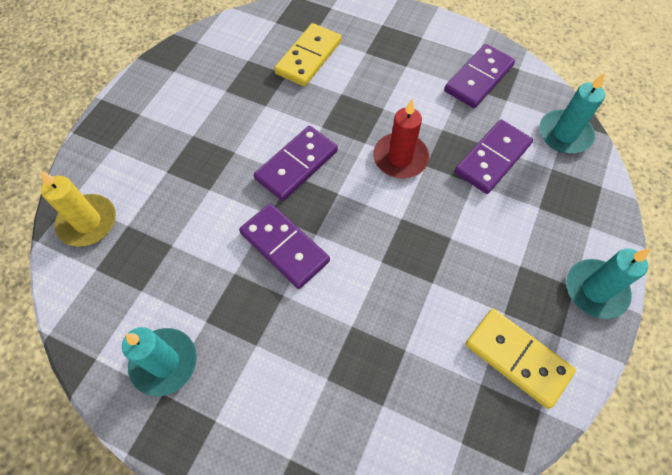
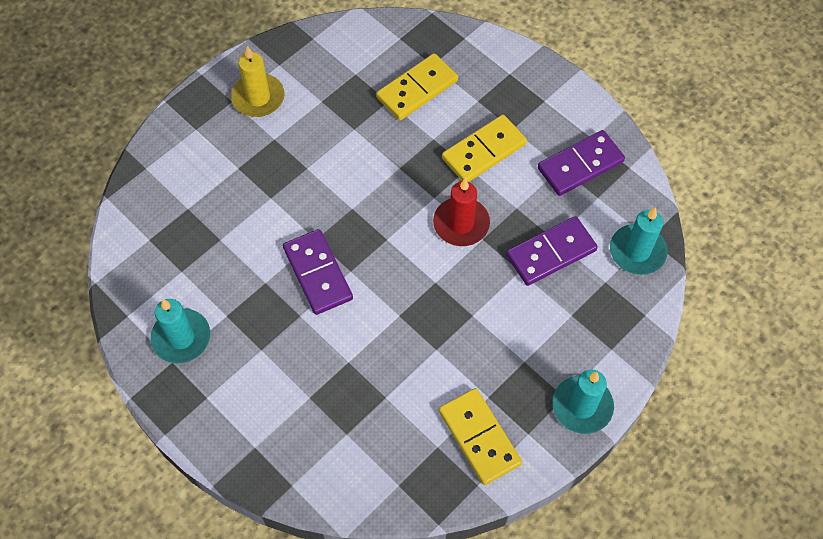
camera: 20 degrees right, 0 degrees up
(88, 222) = (154, 194): yellow candle -> yellow candle (258, 98)
(297, 165) = (359, 199): purple domino -> none
(390, 91) = (484, 151): none -> yellow domino

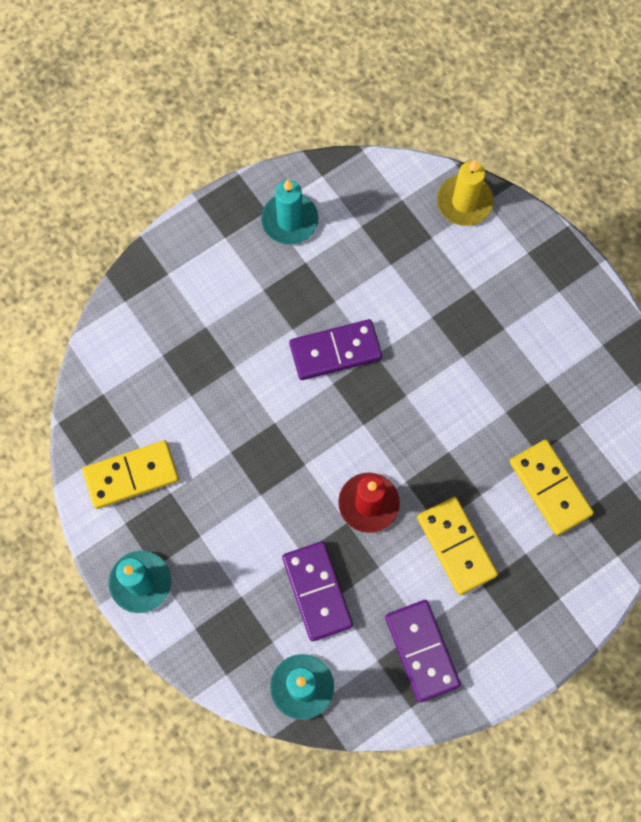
camera: 100 degrees right, 10 degrees up
(258, 98) = (560, 318): yellow candle -> yellow candle (464, 202)

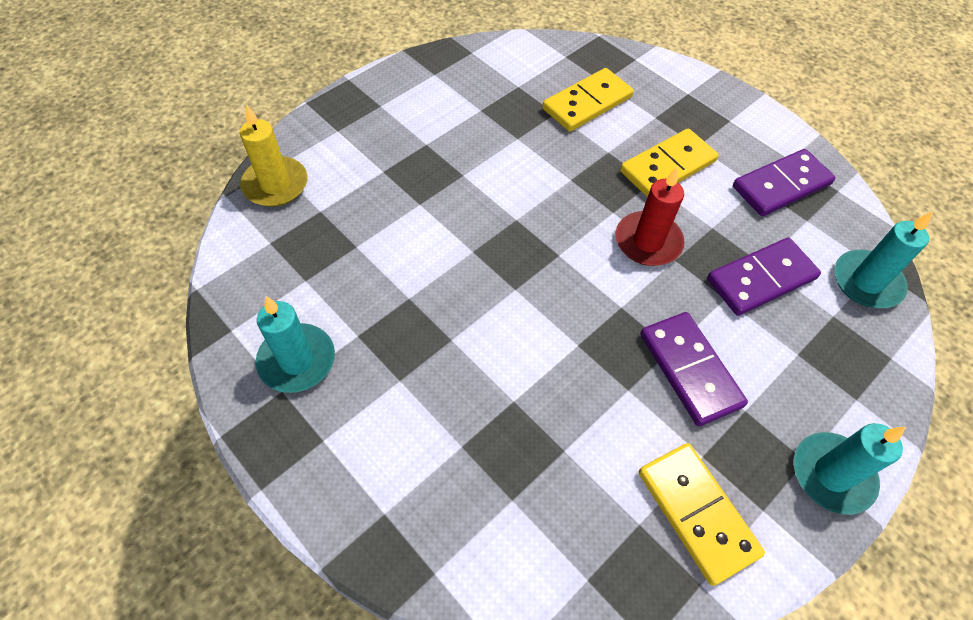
camera: 100 degrees left, 15 degrees down
(335, 351) = (475, 290): purple domino -> purple domino (690, 370)

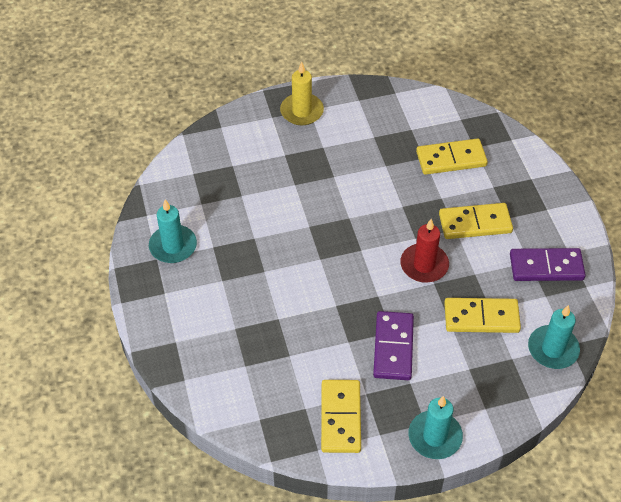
camera: 30 degrees right, 5 degrees down
(275, 185) = (215, 139): yellow candle -> yellow candle (302, 111)
(761, 279) = (481, 317): purple domino -> yellow domino

